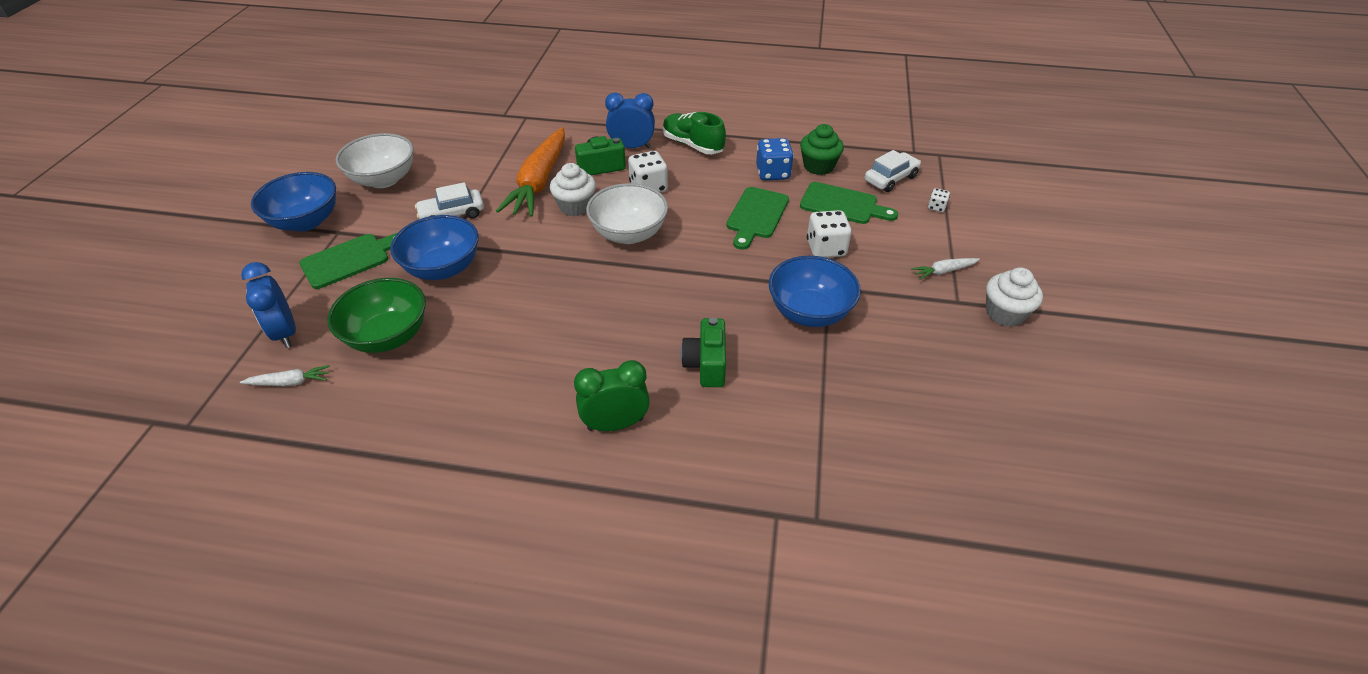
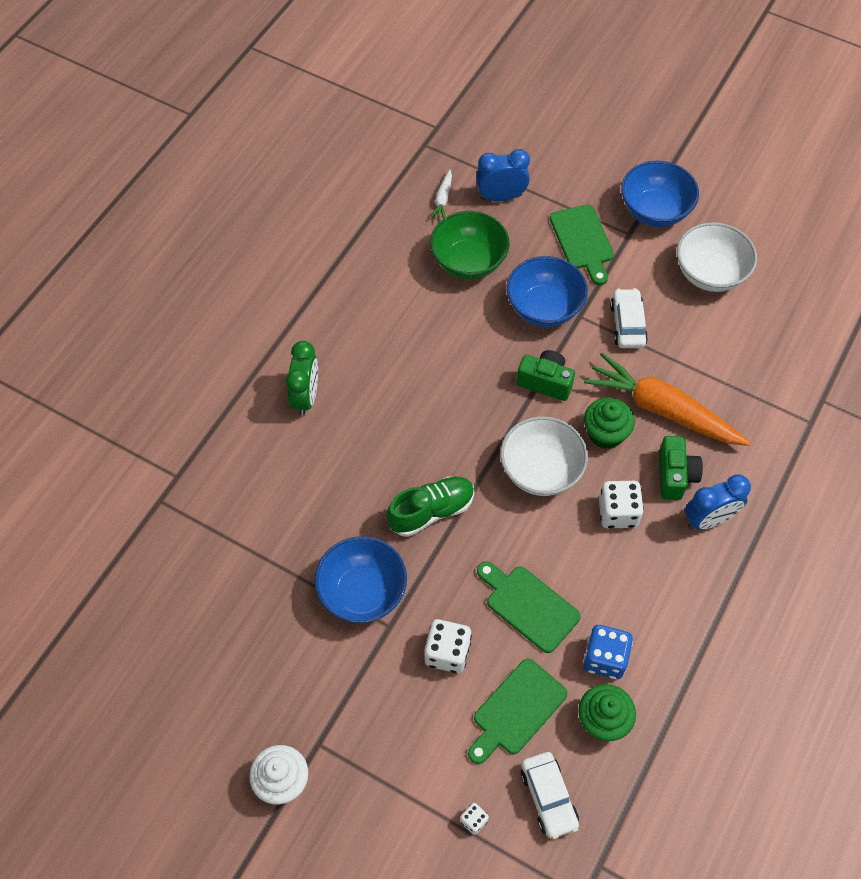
camera: 110 degrees right, 15 degrees up
(575, 206) = (605, 433): white cupcake -> green cupcake
(631, 147) = (709, 519): blue clock -> blue clock turned 45 degrees clockwise
(692, 145) = (694, 589): green shoe -> green shoe (431, 511)
(706, 364) = (337, 480): green camera -> green camera (545, 382)
(943, 271) = (365, 757): white carrot -> none

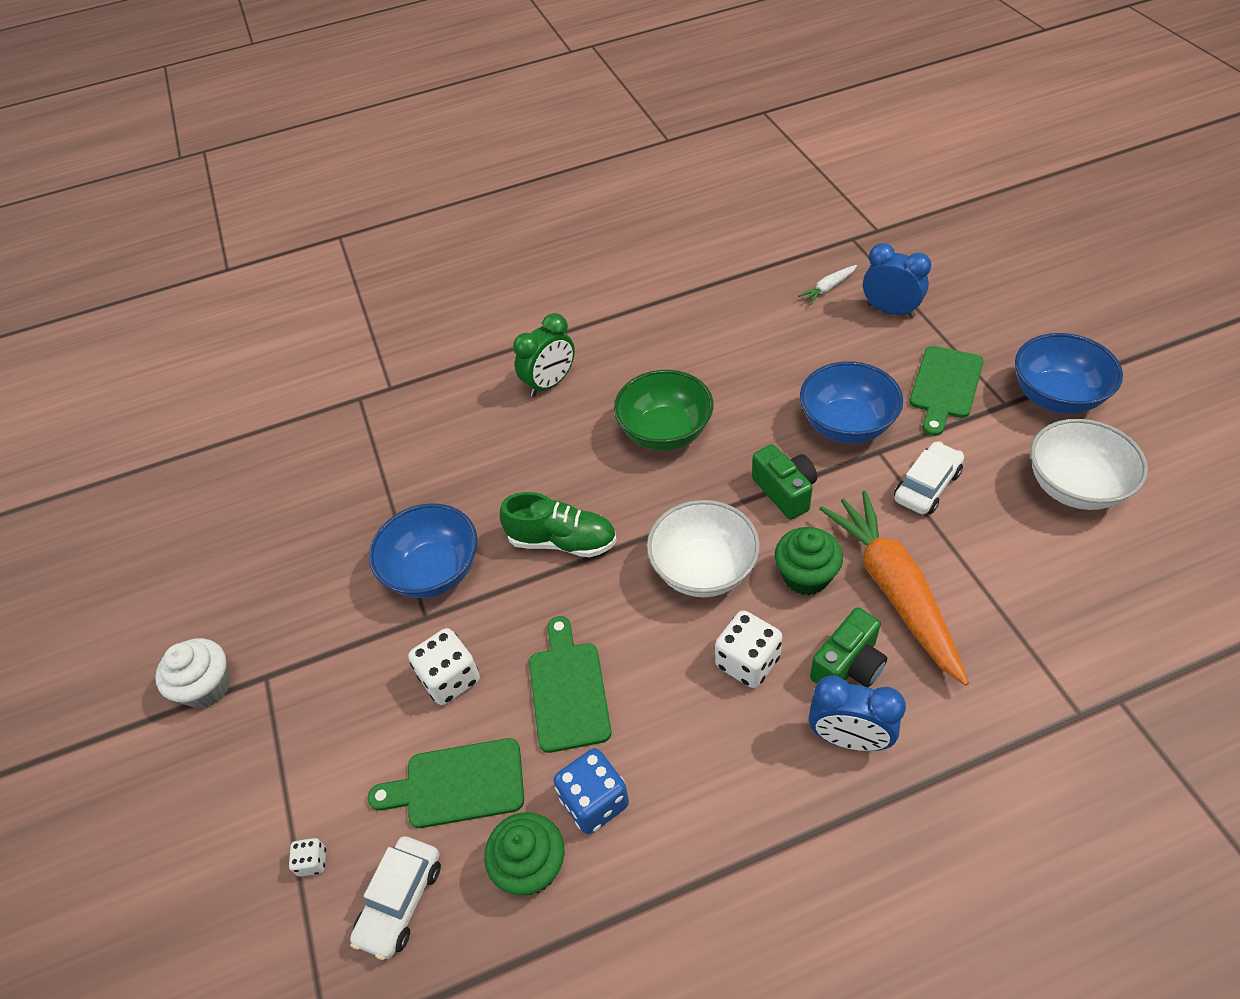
camera: 45 degrees right, 10 degrees down
(468, 262) = (805, 349): green bowl -> green bowl (665, 432)

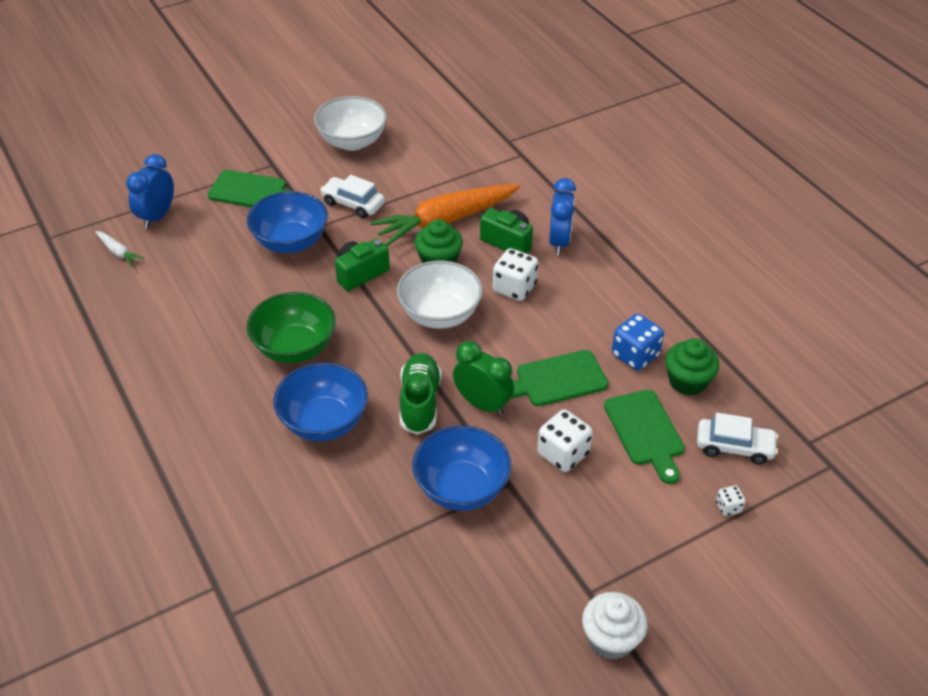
camera: 105 degrees left, 5 degrees down
(550, 383) = (224, 439): green clock -> green clock (482, 404)
(1056, 396) = (267, 142): blue bowl -> blue bowl (324, 422)

